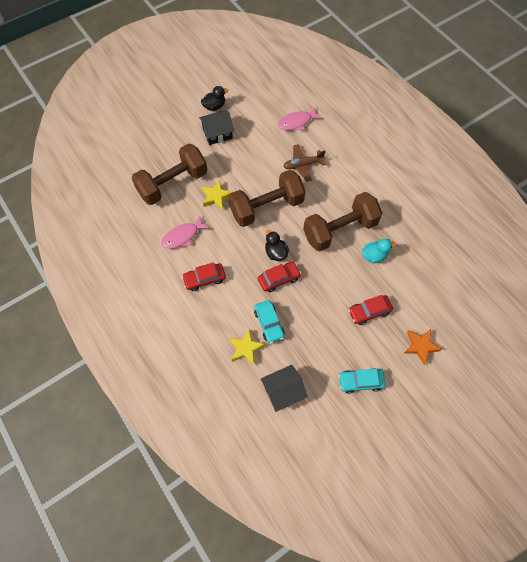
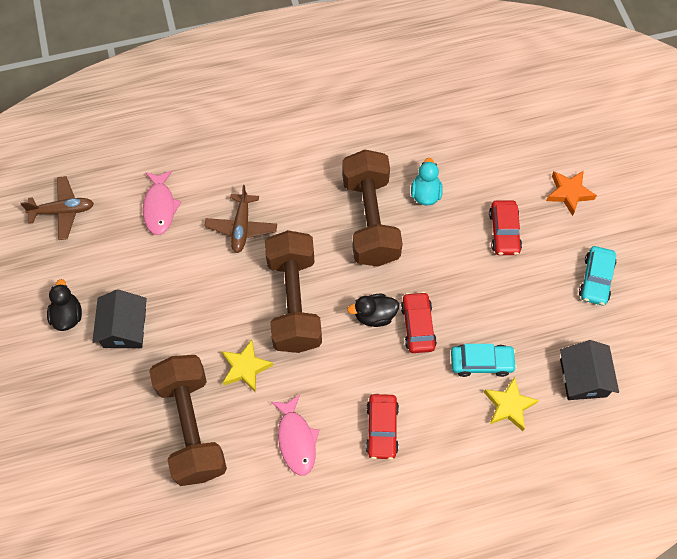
camera: 70 degrees left, 0 degrees up
(273, 81) = (63, 211): none -> brown plane

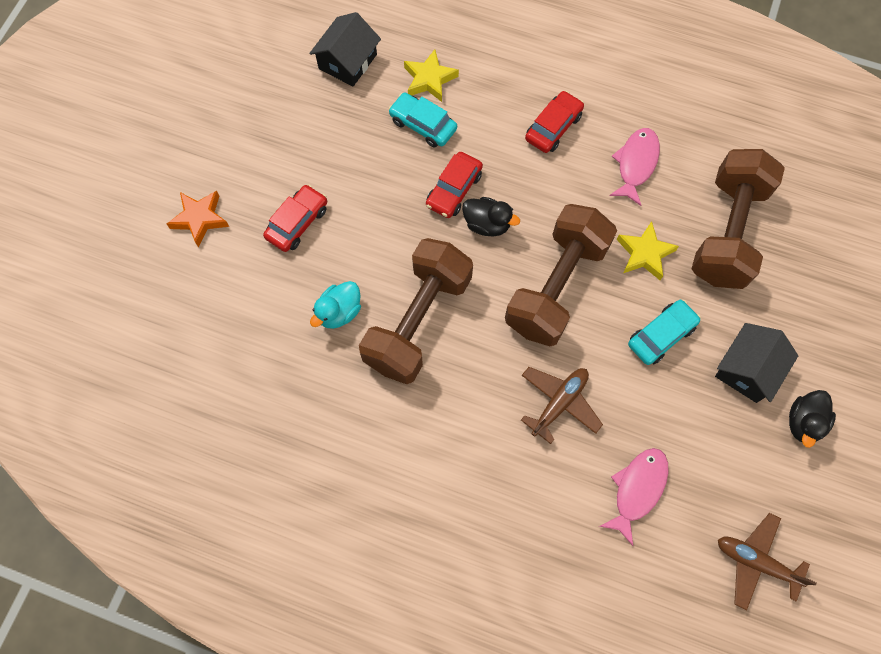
camera: 145 degrees left, 5 degrees up
(596, 279) = (257, 128): turquoise car -> turquoise car (661, 335)

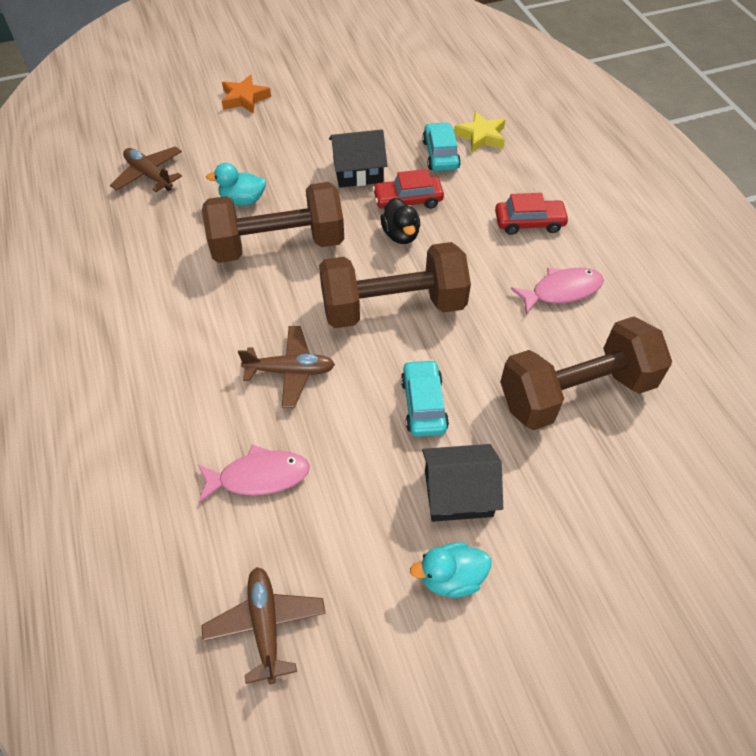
camera: 50 degrees right, 15 degrees down
(234, 367) = (149, 175): none -> brown plane
(297, 223) = (290, 141): red car -> none
(347, 61) = (442, 92): black house -> black house (358, 171)
(644, 253) = (487, 346): yellow star -> none
(661, 335) = (423, 404): turquoise car -> turquoise car turned 105 degrees counterclockwise
(803, 422) = (451, 577): black duck -> turquoise duck

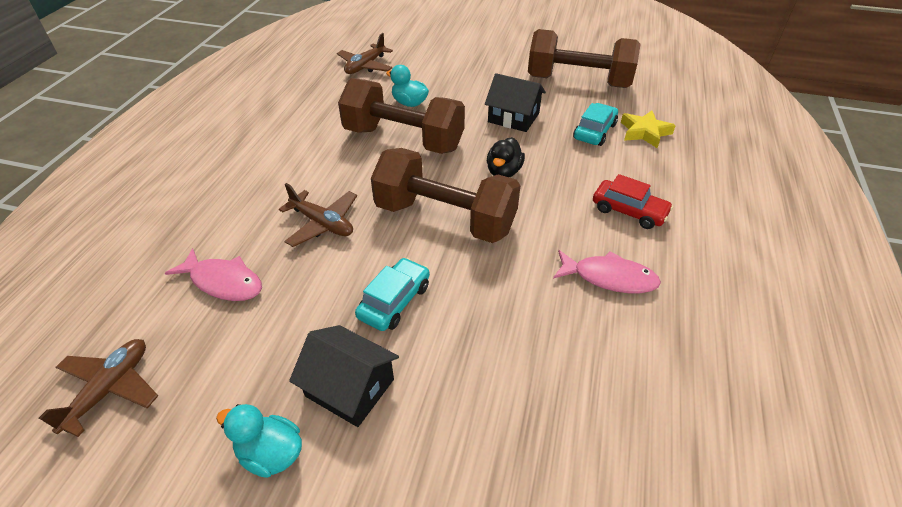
camera: 35 degrees right, 10 degrees down
(149, 175) = (365, 66): brown plane -> brown plane turned 135 degrees counterclockwise
(245, 98) = (476, 45): orange star -> none
(408, 200) = (534, 151): red car -> none
(575, 392) = (541, 369): brown dumbbell -> brown dumbbell (578, 82)

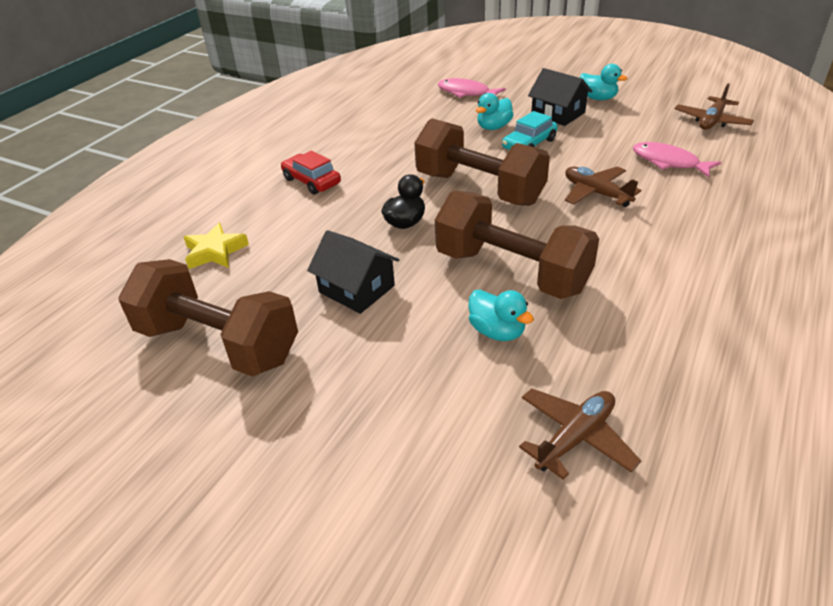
camera: 165 degrees left, 5 degrees down
(448, 337) = (493, 127): none -> turquoise duck
(594, 131) = (271, 258): turquoise car -> none
(609, 278) = (366, 145): pink fish -> pink fish (466, 93)

